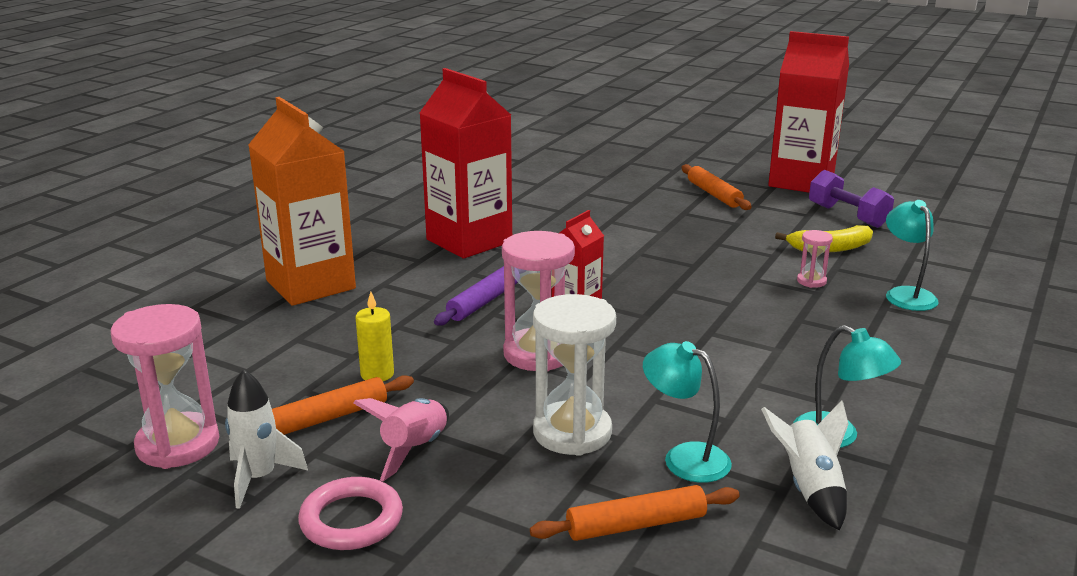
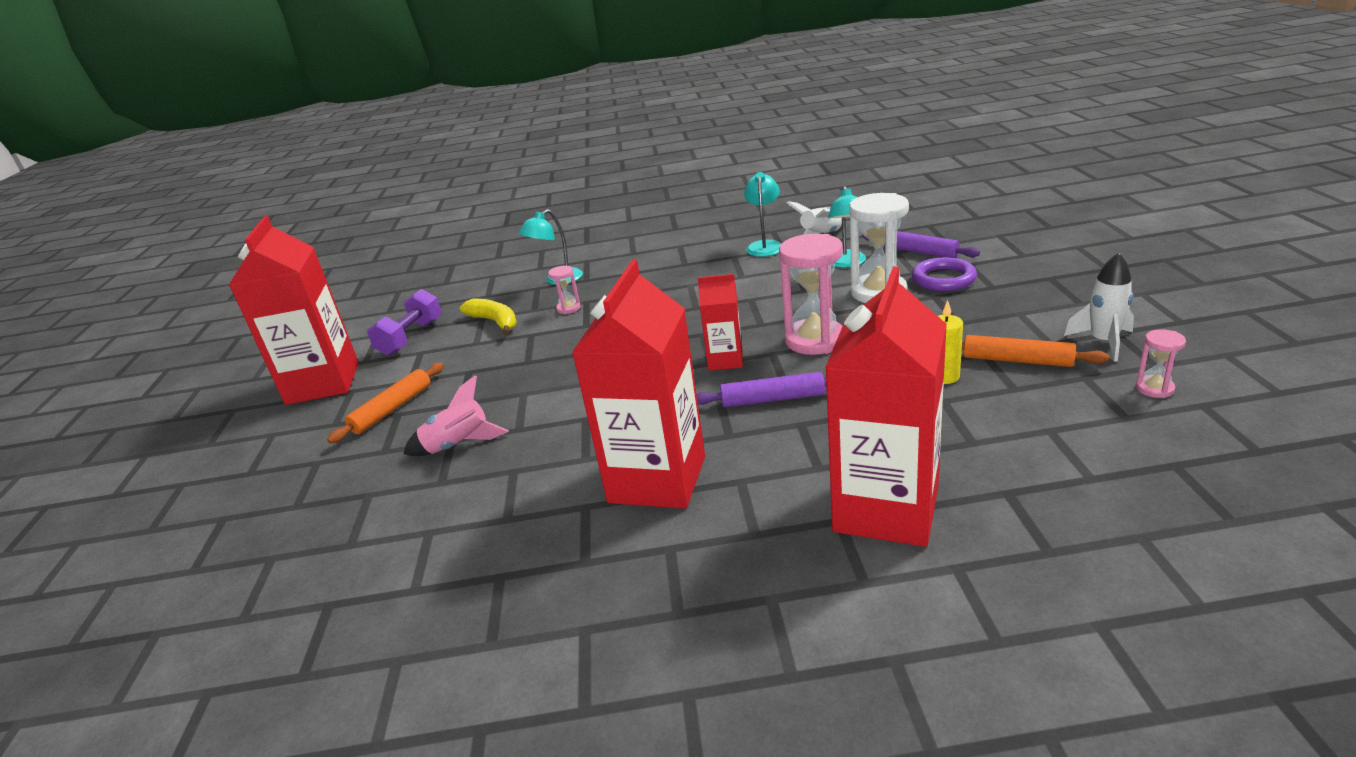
camera: 120 degrees left, 5 degrees up
(178, 445) = (1154, 388): pink hourglass -> pink hourglass, size x0.48
(310, 284) = (886, 509): orange carton -> red carton
(351, 520) = (1061, 301): pink ring -> none
(414, 450) = (981, 319): pink rocket -> pink rocket (458, 445)
(531, 489) = (943, 279): none -> purple ring
(636, 525) = (918, 252): orange rolling pin -> purple rolling pin

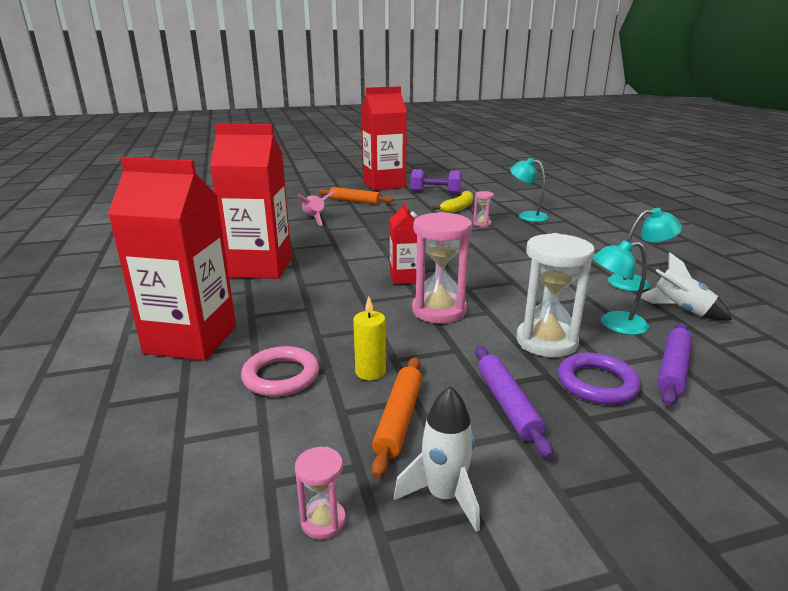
camera: 75 degrees right, 5 degrees down
(773, 399) = (345, 297): purple rolling pin -> purple rolling pin (507, 405)
(961, 428) = (281, 376): none -> pink ring

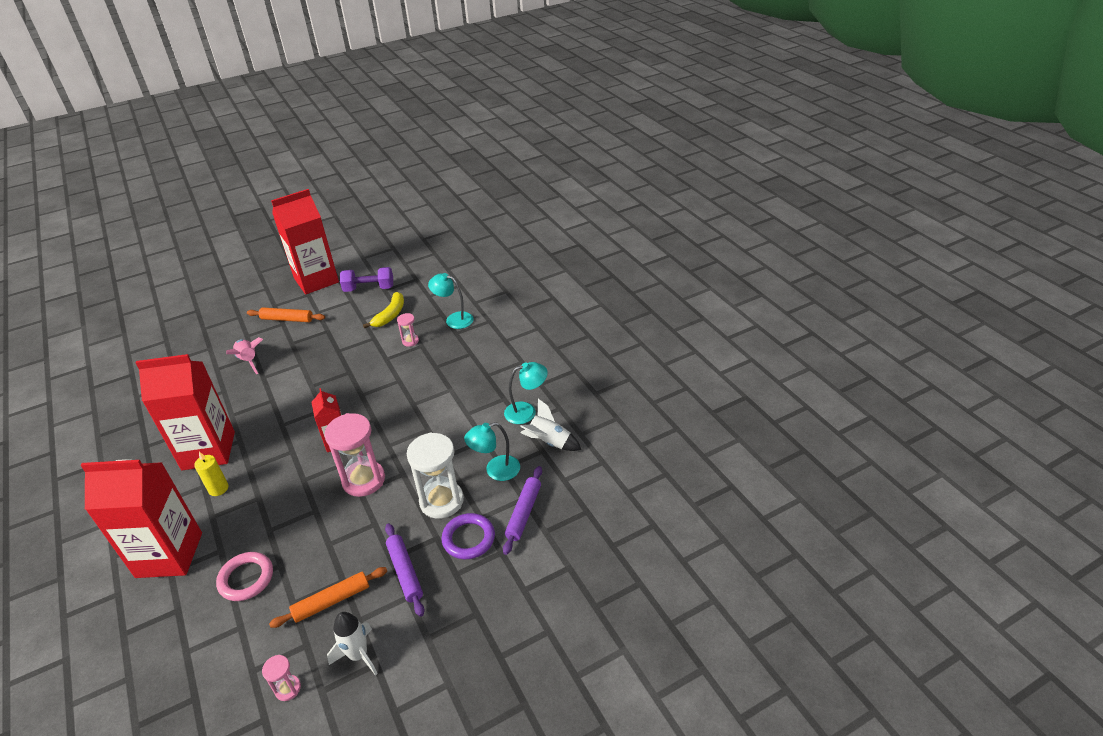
camera: 10 degrees left, 15 degrees up
(370, 372) = (311, 561): yellow candle -> yellow candle (218, 488)
(399, 419) = (332, 601): orange rolling pin -> orange rolling pin turned 60 degrees clockwise

